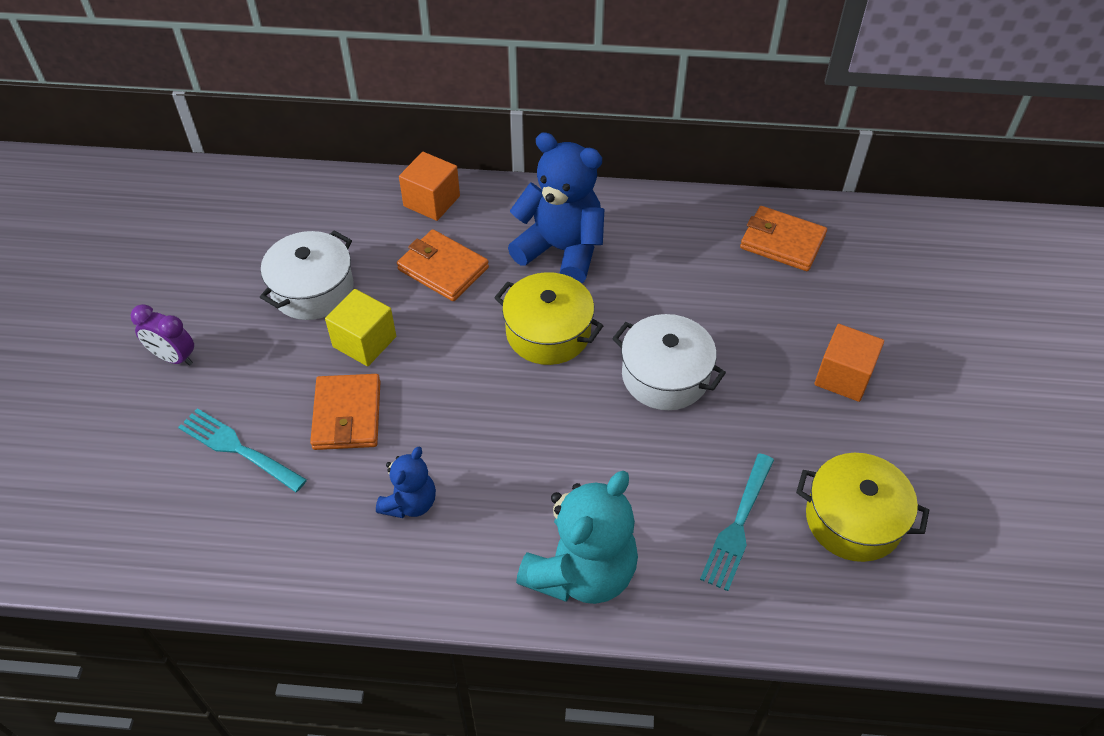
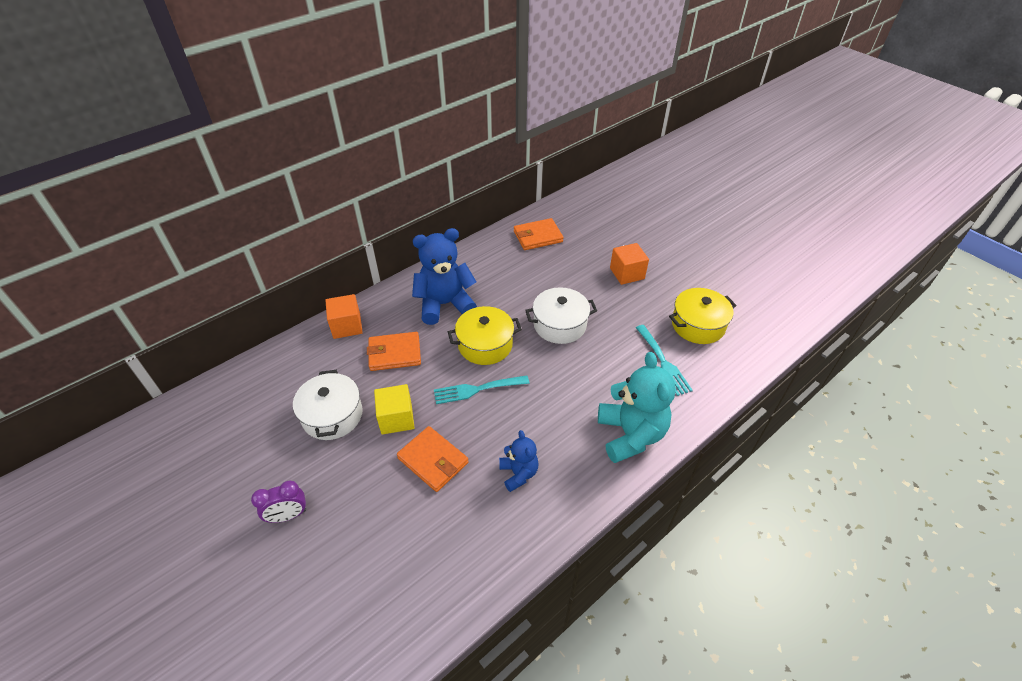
camera: 45 degrees left, 5 degrees down
(238, 448) = (392, 528): turquoise fork -> turquoise fork (477, 389)

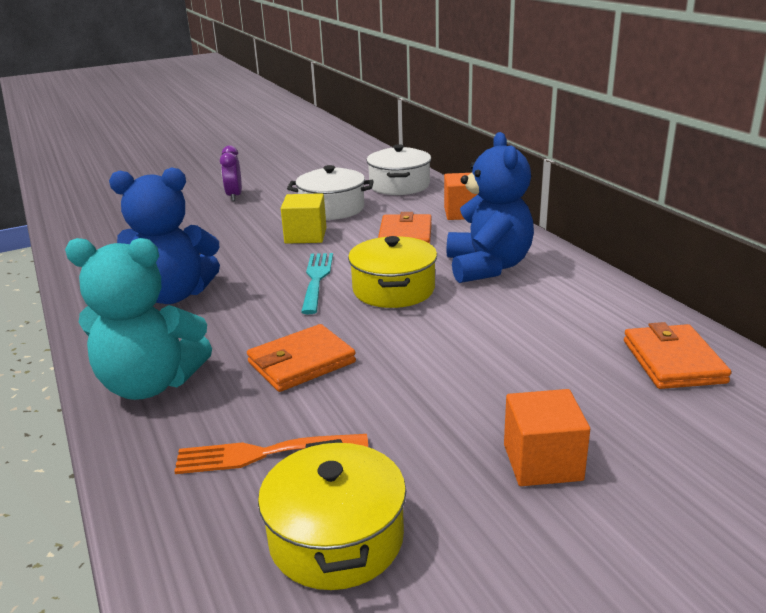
camera: 105 degrees right, 20 degrees down
(433, 460) = (235, 251): orange wallet -> orange wallet (301, 362)
(518, 473) = (173, 295): blue teddy bear -> blue teddy bear, size x1.84
(559, 325) = (410, 354): white pot -> white pot (399, 185)
(663, 362) = (263, 453): turquoise fork -> orange fork

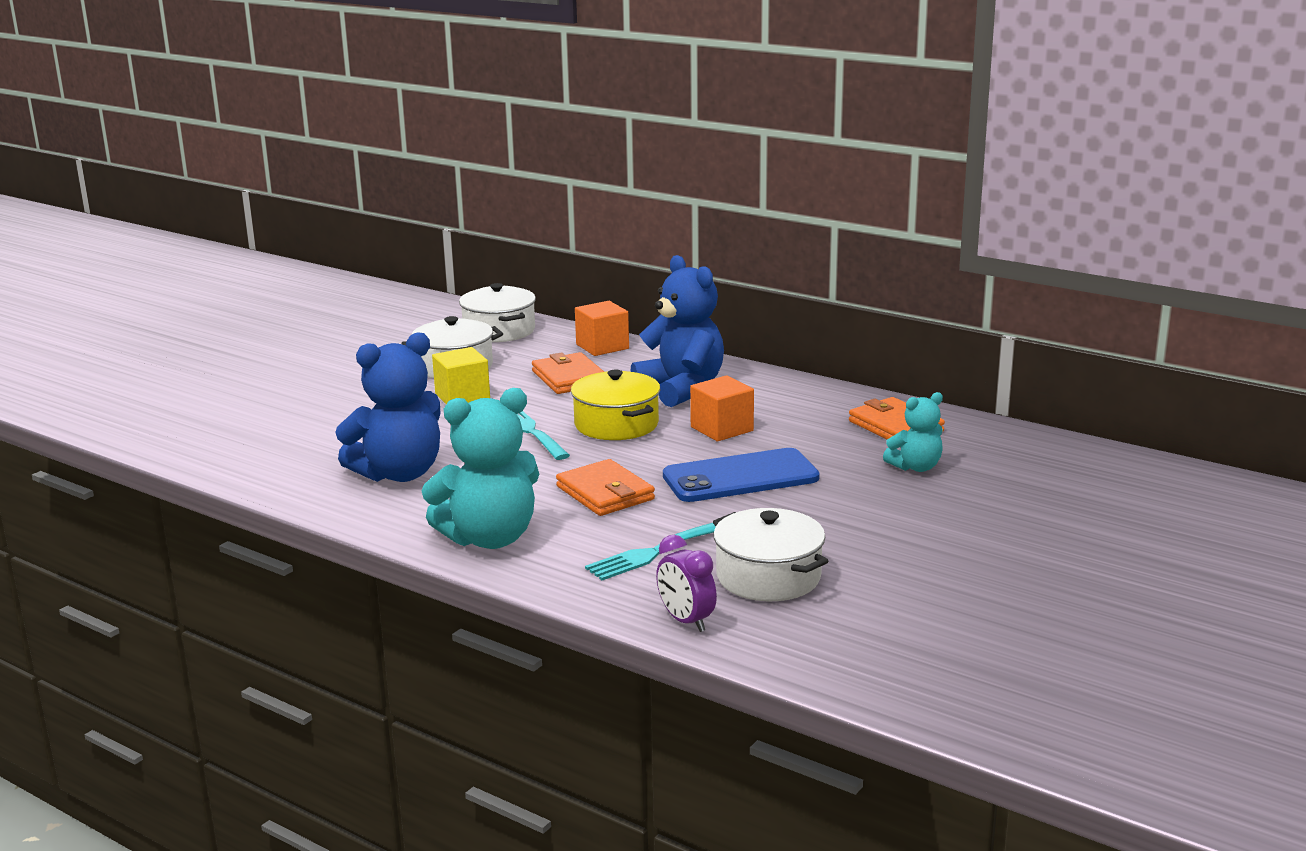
camera: 30 degrees left, 5 degrees down
(234, 196) = (315, 374): purple clock -> purple clock (686, 621)
(263, 453) = (655, 552): orange fork -> turquoise fork
(301, 362) = (605, 493): orange wallet -> orange wallet turned 60 degrees counterclockwise
(336, 538) = (768, 577): yellow pot -> white pot
(445, 381) = (740, 477): none -> blue phone
(542, 462) = (861, 505): orange cube -> orange cube (722, 429)
(655, 425) = (915, 467): none -> turquoise teddy bear

